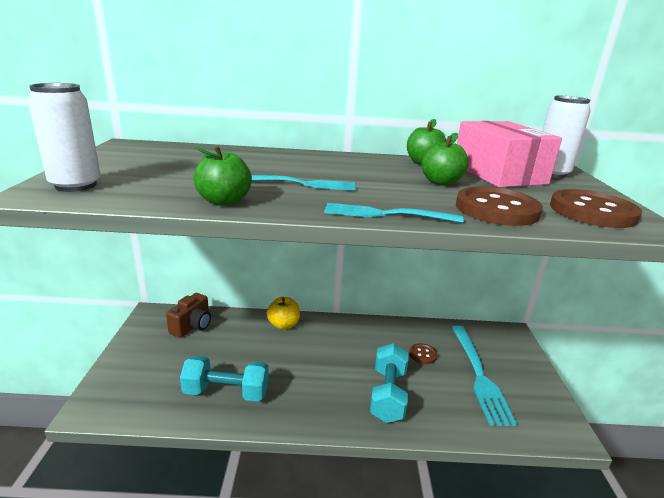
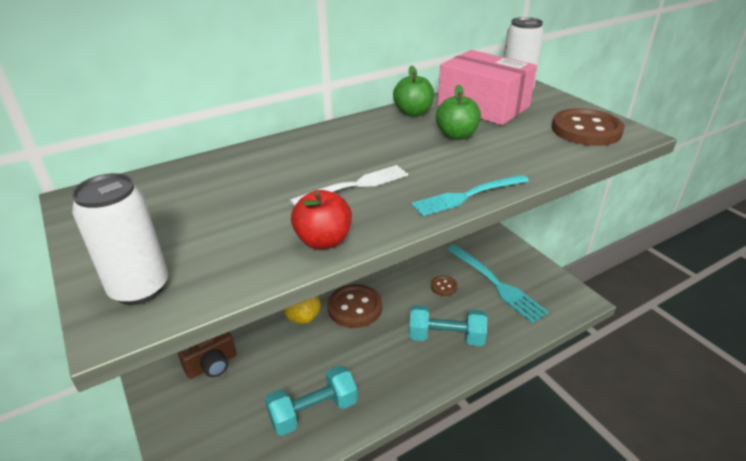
camera: 30 degrees left, 10 degrees up
(192, 326) = (212, 365): brown camera -> brown camera turned 60 degrees clockwise
(224, 201) = (323, 241): green apple -> red apple
(303, 184) = (356, 185): turquoise fork -> white fork
(388, 394) = (446, 337): turquoise dumbbell -> turquoise dumbbell turned 60 degrees counterclockwise
(496, 209) = (530, 154): brown button -> brown button (355, 307)

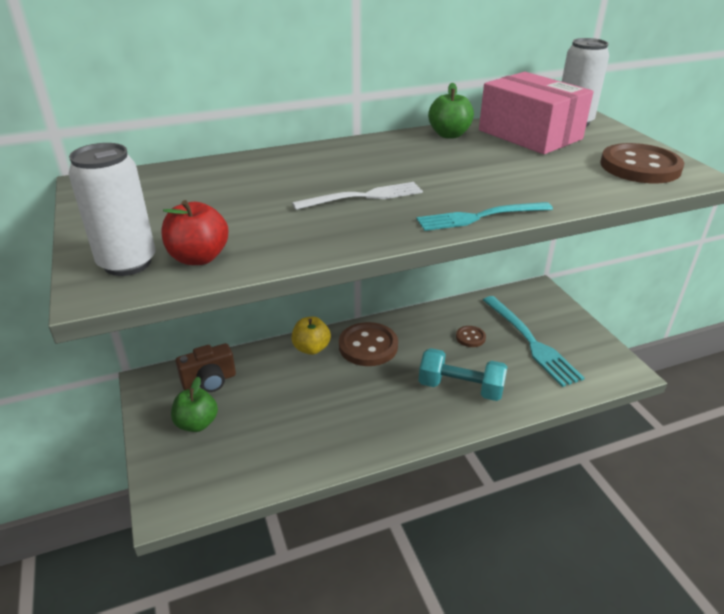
camera: 10 degrees right, 0 degrees up
(313, 411) = (302, 439): turquoise dumbbell -> none
(323, 241) = (315, 242): red apple -> red apple (199, 258)
(456, 135) = (489, 160): green apple -> green apple (197, 423)

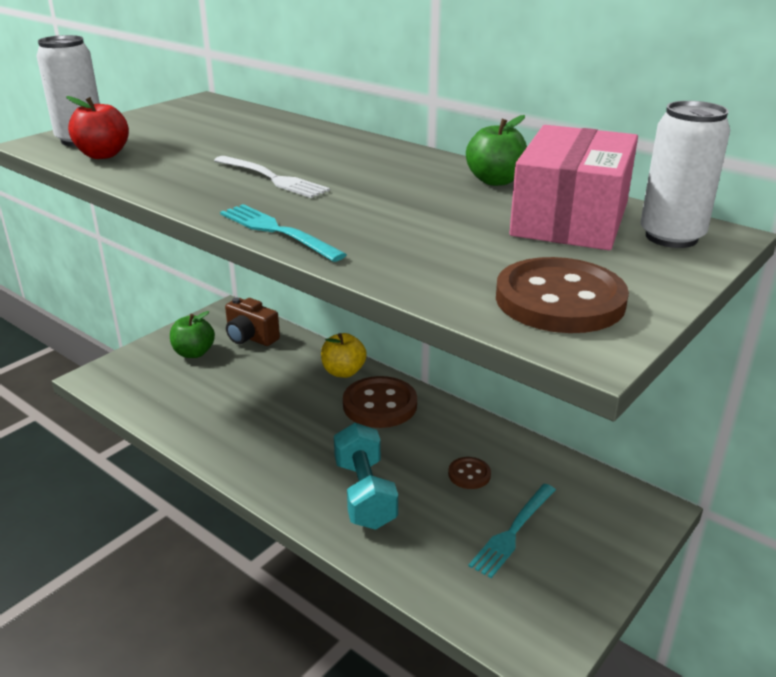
camera: 60 degrees right, 5 degrees down
(531, 342) = (512, 532): turquoise fork -> turquoise fork, size x0.65

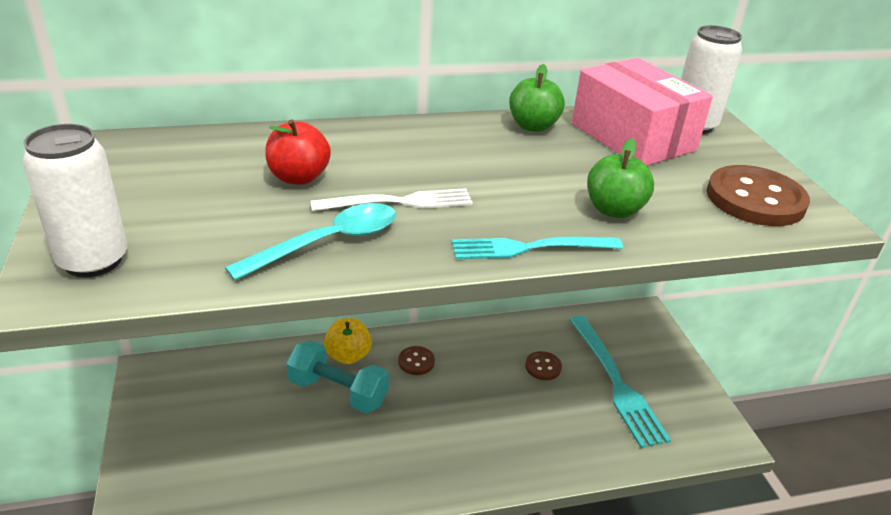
camera: 55 degrees left, 5 degrees up
(103, 155) = (177, 264): red apple -> red apple (298, 177)
(184, 177) = (329, 242): none -> turquoise spoon
(194, 353) = (191, 434): green apple -> green apple (614, 210)
(250, 337) = (219, 381): brown camera -> none
(365, 494) = (514, 432): turquoise dumbbell -> turquoise dumbbell (338, 392)
(380, 405) = (416, 362): brown button -> brown button, size x0.51
(512, 532) = (617, 384): turquoise fork -> turquoise fork, size x1.54

